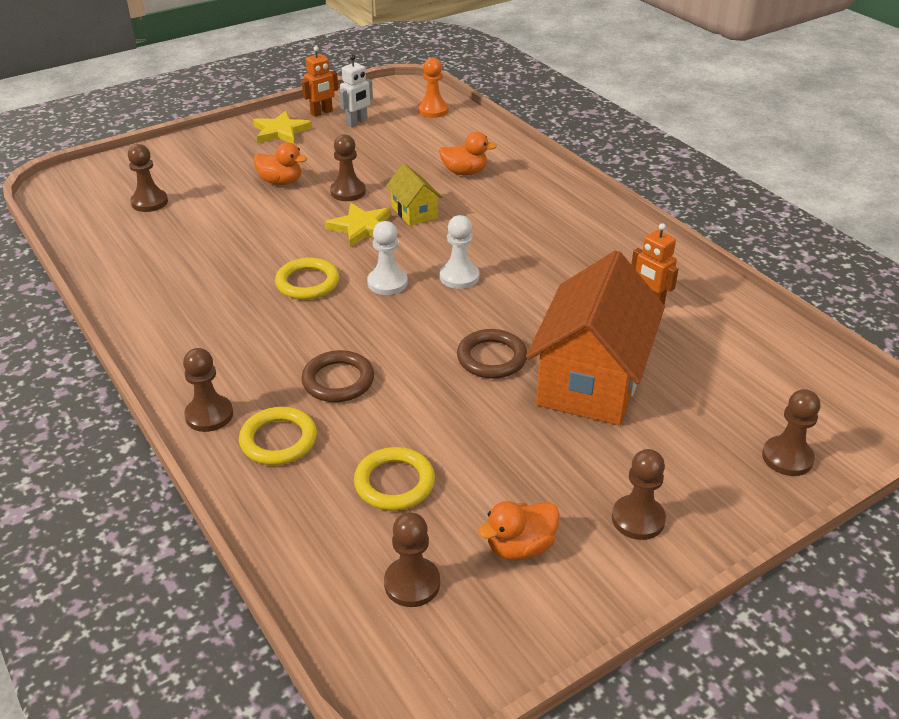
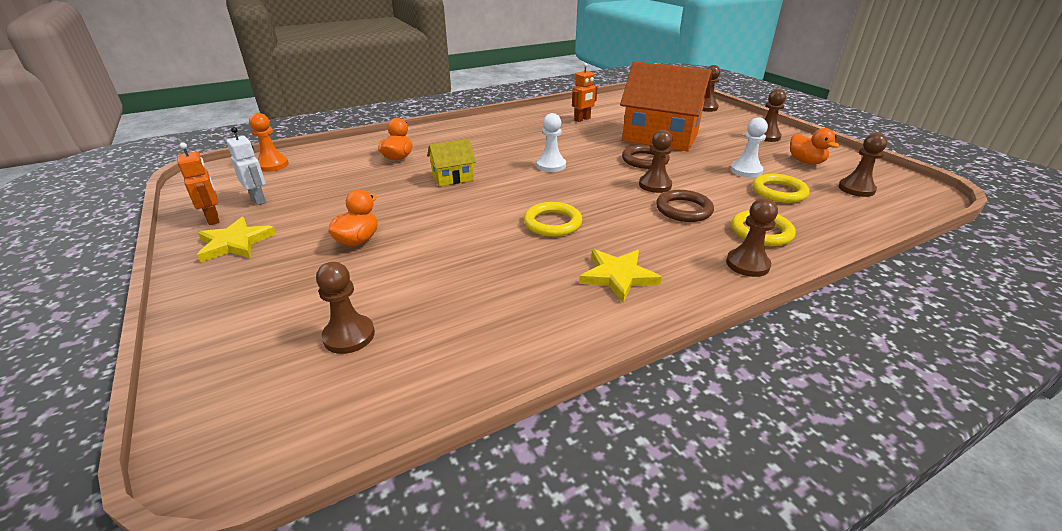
camera: 85 degrees left, 5 degrees down
(348, 192) = (401, 205): brown pawn -> brown pawn (655, 185)
(361, 227) = (468, 199): yellow star -> yellow star (618, 276)
(387, 283) = (556, 190): white pawn -> white pawn (746, 171)

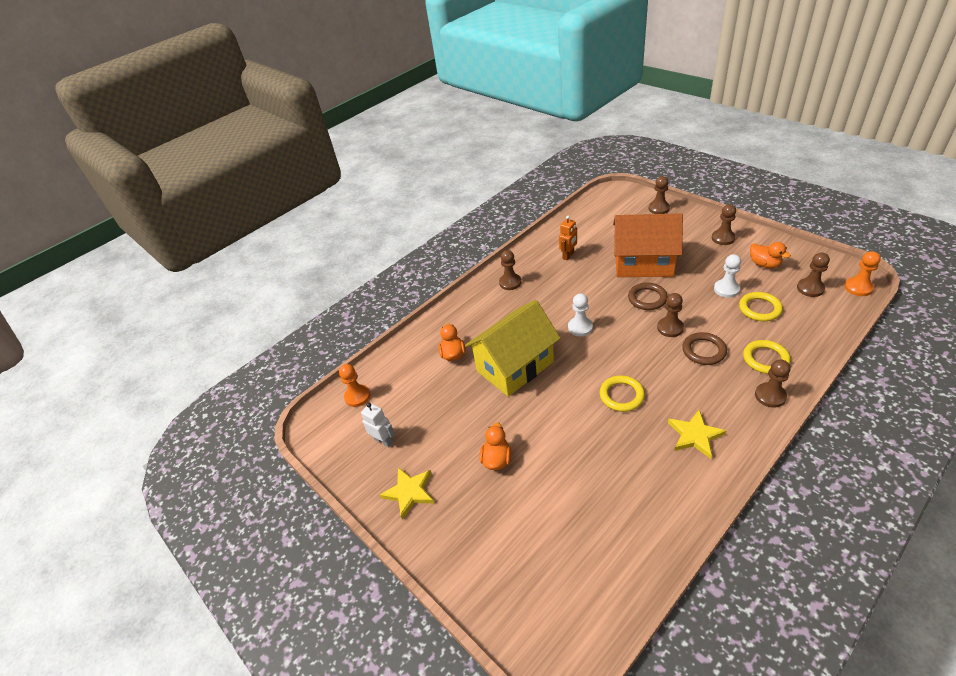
camera: 10 degrees left, 10 degrees up
(213, 218) = (368, 473): orange robot -> none
(349, 336) = (560, 547): brown pawn -> brown pawn (510, 282)
(453, 178) = (515, 366): yellow house -> yellow house, size x2.14
(924, 200) = (858, 288): none -> orange pawn

